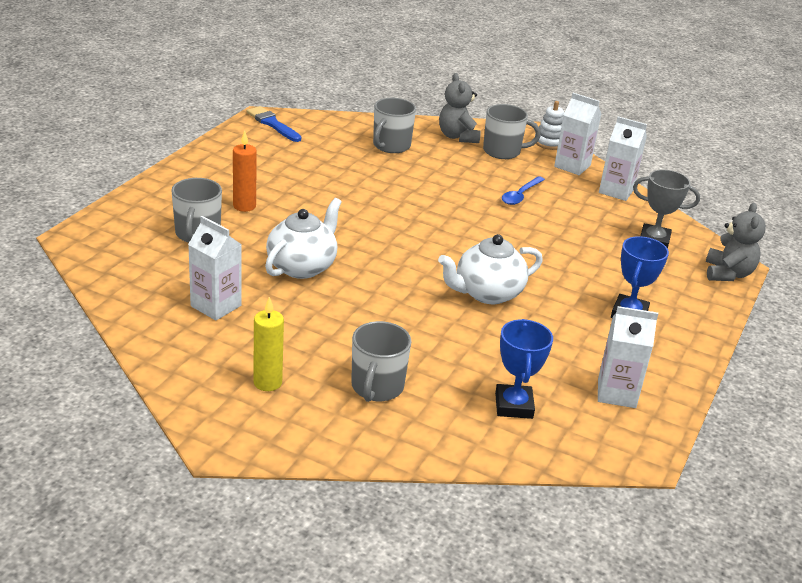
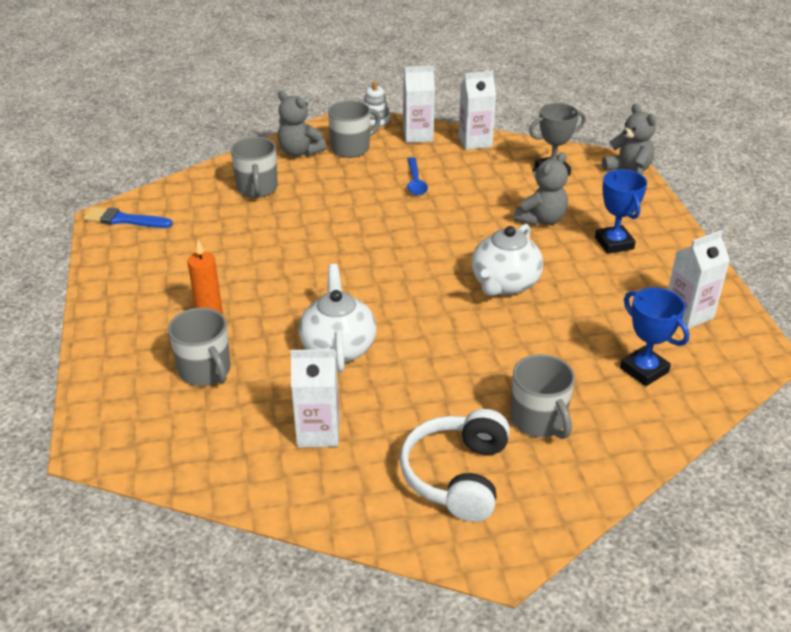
camera: 35 degrees left, 5 degrees up
(267, 382) = (457, 476): yellow candle -> white headphones
(589, 268) = (541, 219): none -> grey teddy bear

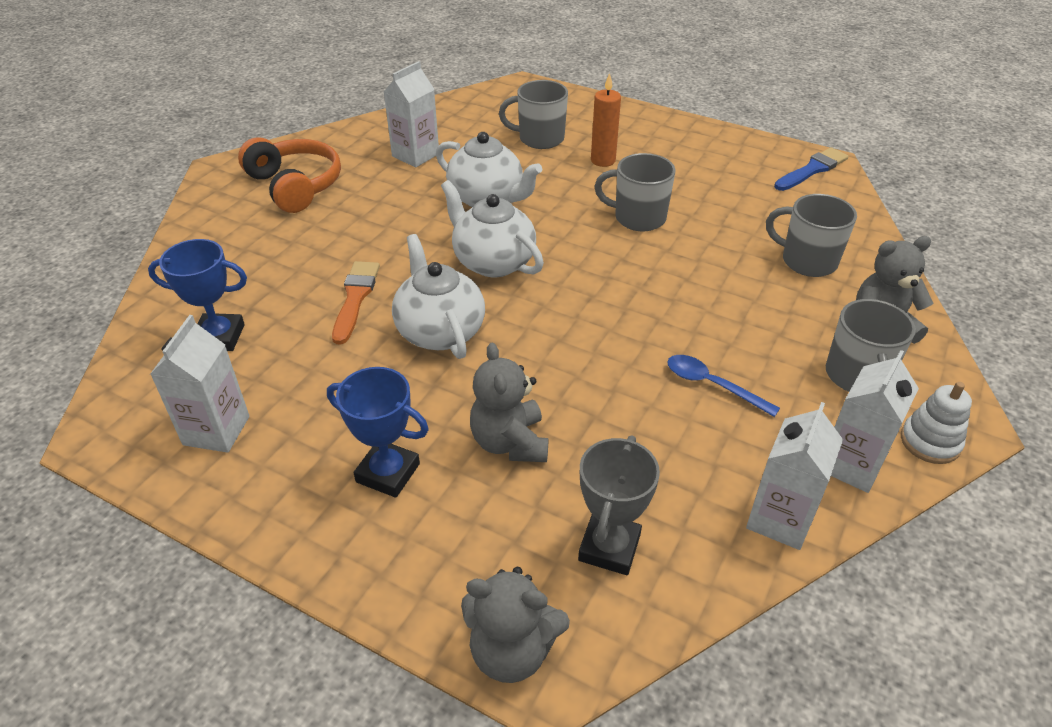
camera: 130 degrees right, 5 degrees up
(412, 301) = (492, 262): none -> white teapot
(457, 476) = (295, 186): white headphones -> orange headphones
(528, 337) = (355, 298): none -> orange brush
(539, 421) = (274, 245): grey mug -> grey mug (638, 218)

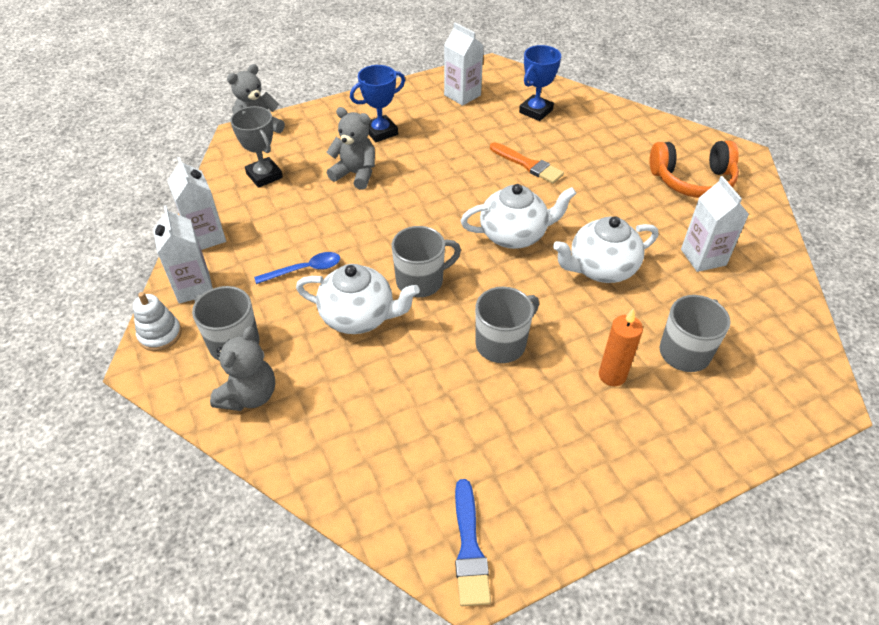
camera: 125 degrees right, 5 degrees up
(439, 331) = (465, 185): white teapot -> white teapot (359, 317)
(807, 261) = (352, 414): grey mug -> grey mug (421, 281)

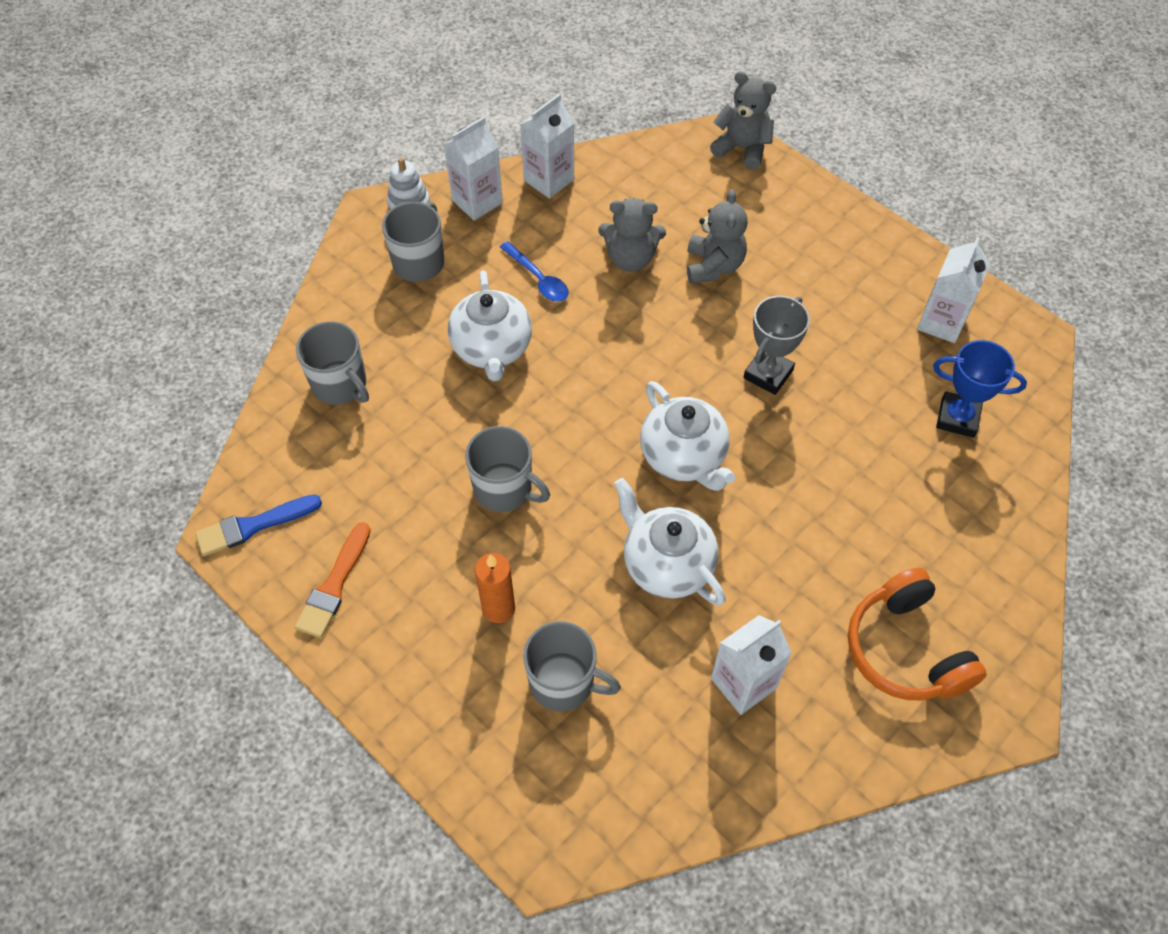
camera: 70 degrees right, 10 degrees up
(249, 395) = (363, 300): grey teddy bear -> grey teddy bear (630, 258)
(264, 176) = (667, 186): grey trophy -> grey trophy (768, 374)
(381, 132) = (807, 262): blue trophy -> none
(421, 281) = (566, 386): grey mug -> grey mug (340, 385)
(528, 165) = (829, 438): orange brush -> orange brush (334, 585)

